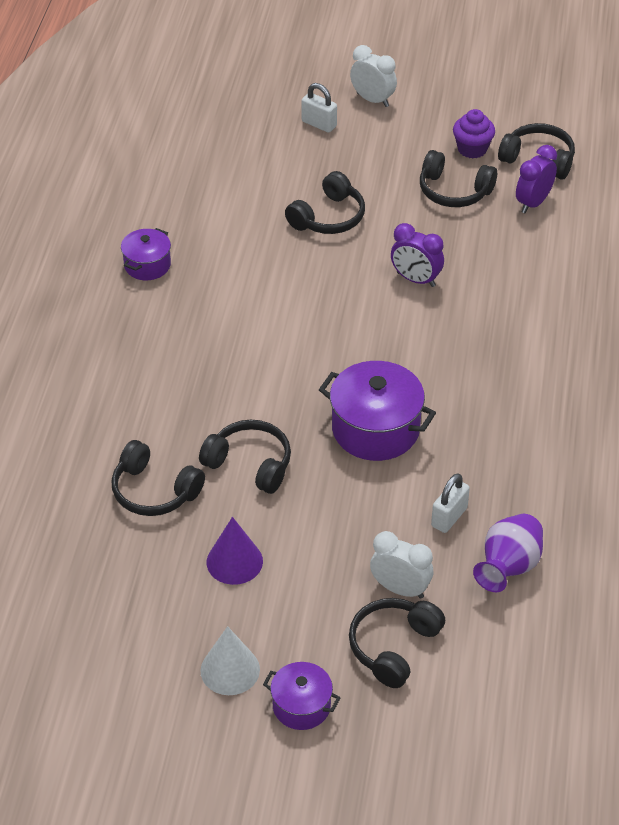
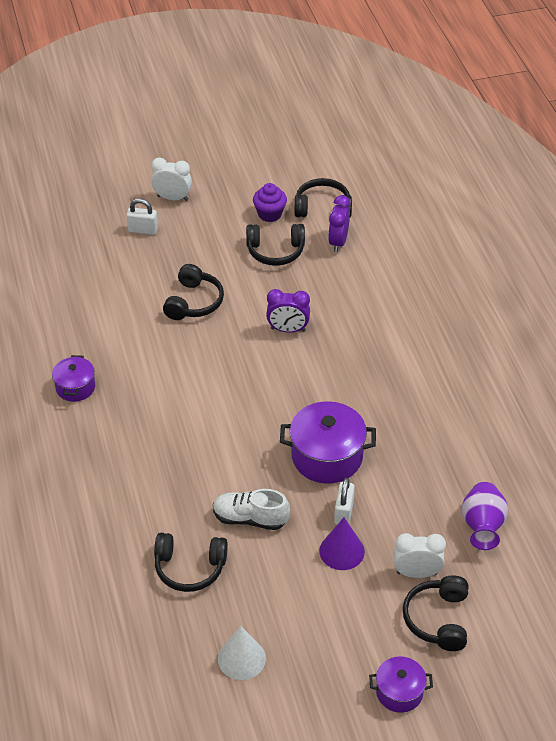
camera: 25 degrees left, 0 degrees up
(230, 670) = (331, 686): white cone -> white cone (241, 658)
(234, 561) = (284, 600): purple cone -> purple cone (342, 551)
(250, 464) = (250, 519): black headphones -> white shoe
(449, 517) = (419, 504): white padlock -> white padlock (343, 512)

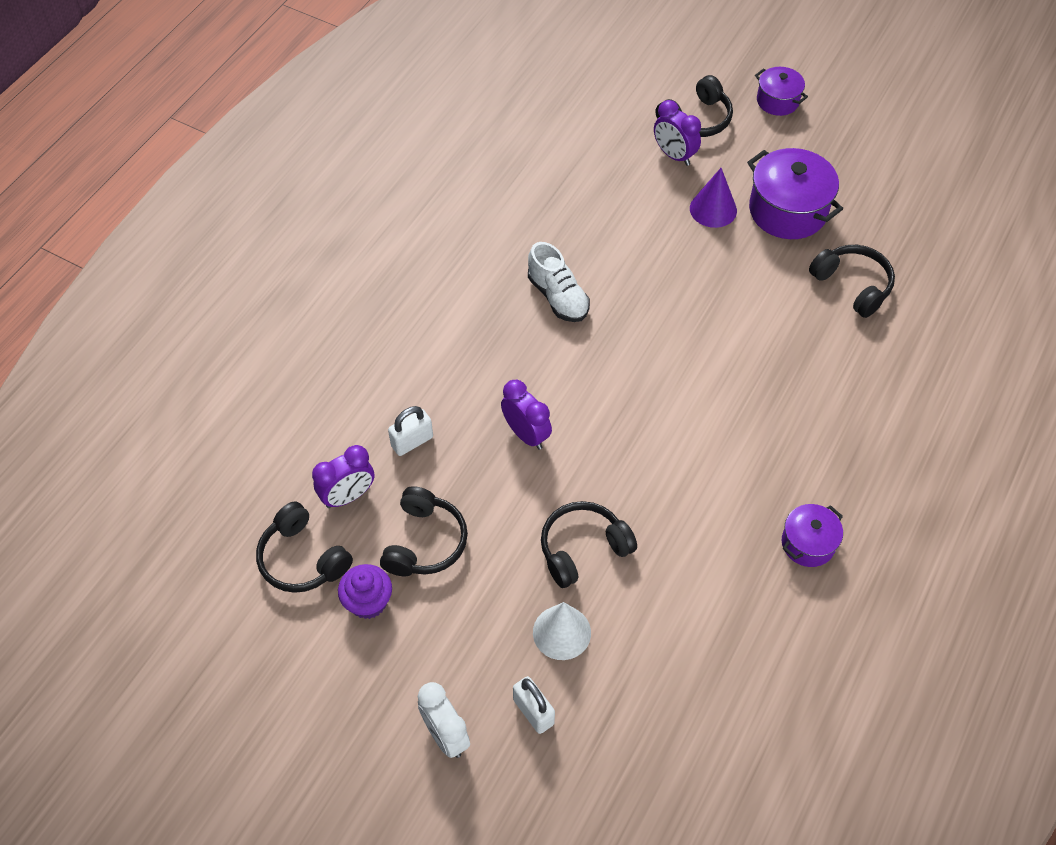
camera: 135 degrees left, 10 degrees up
(241, 658) = (872, 196): white cone -> white cone (561, 632)
(250, 519) = (761, 286): white shoe -> white shoe (558, 297)
(275, 251) = (424, 542): black headphones -> black headphones turned 60 degrees clockwise
(327, 456) = (638, 286): purple pot -> purple pot (787, 211)
(343, 512) = (677, 234): white padlock -> white padlock (412, 441)
(416, 573) = (674, 155): white clock -> purple clock
(482, 527) = (584, 148): purple vase -> none

